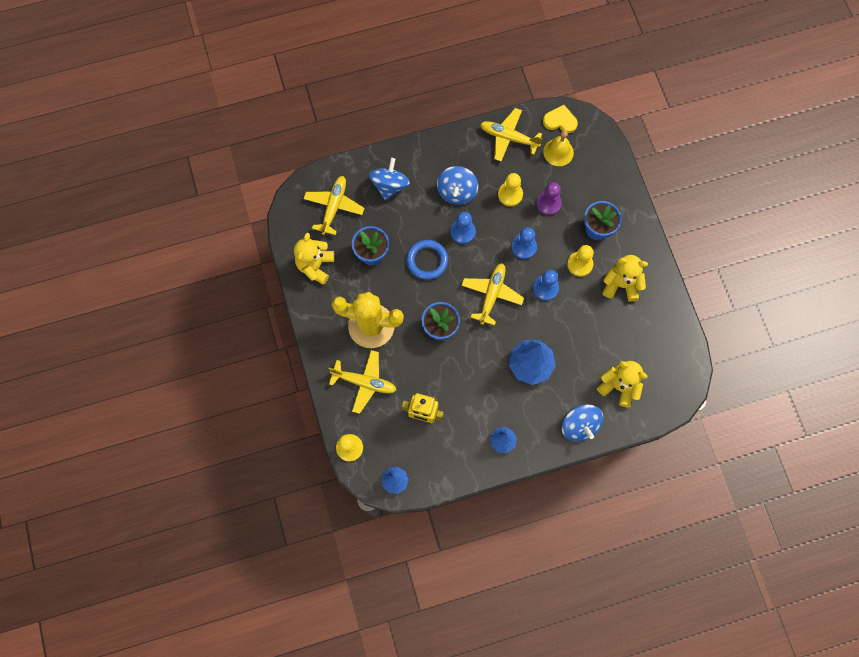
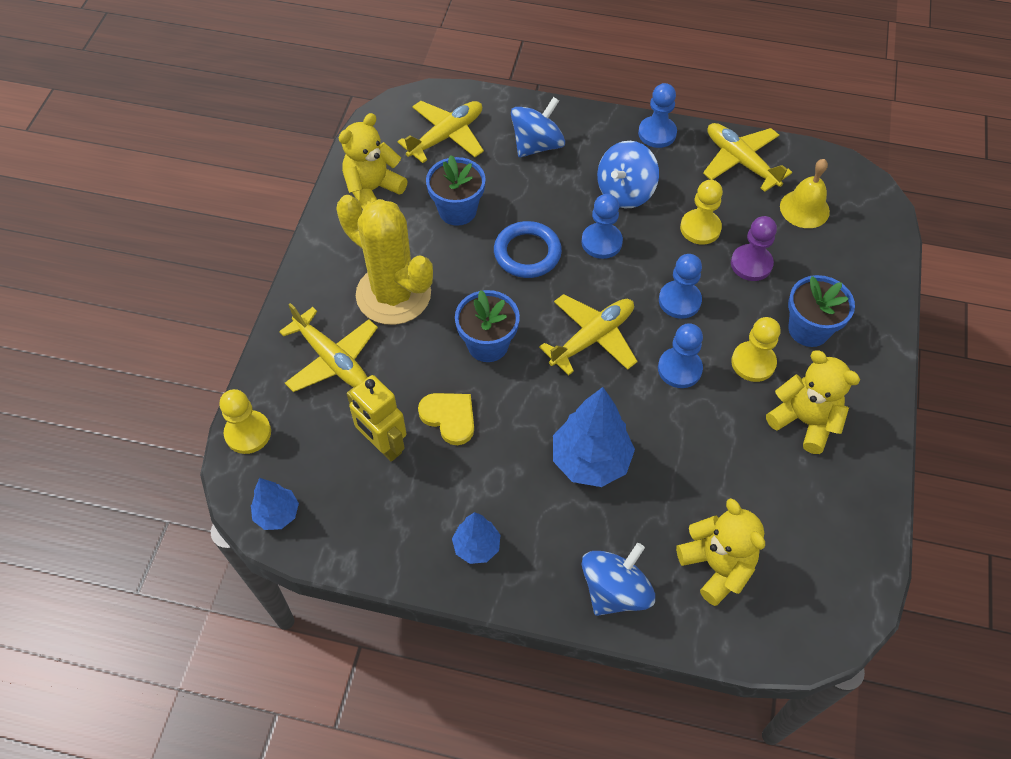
camera: 30 degrees right, 15 degrees down
(452, 142) = (657, 133): none -> blue pawn
(560, 121) = (829, 174): yellow heart -> yellow heart (449, 417)
(579, 425) = (615, 590): blue spinning top -> blue spinning top turned 150 degrees counterclockwise

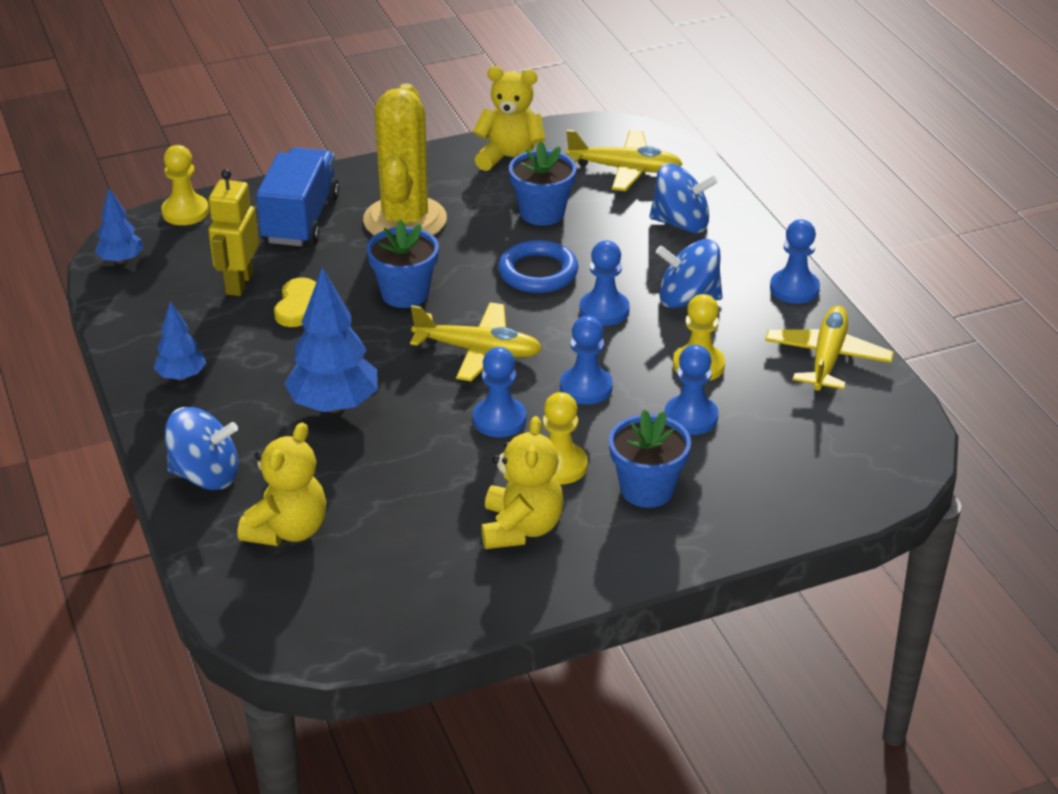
camera: 55 degrees right, 20 degrees down
(332, 360) = (300, 220): yellow plane -> blue truck
(751, 264) = (691, 417): purple pawn -> blue pawn
(804, 209) = (816, 427): yellow bell -> none

